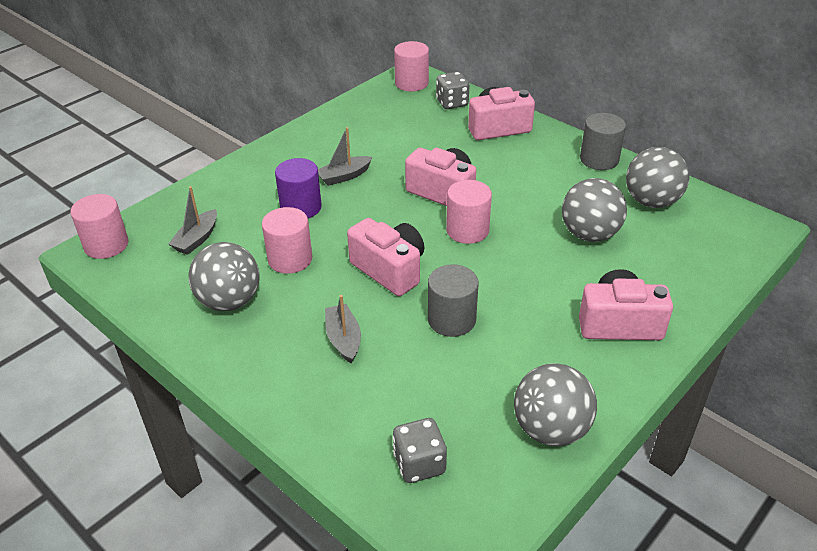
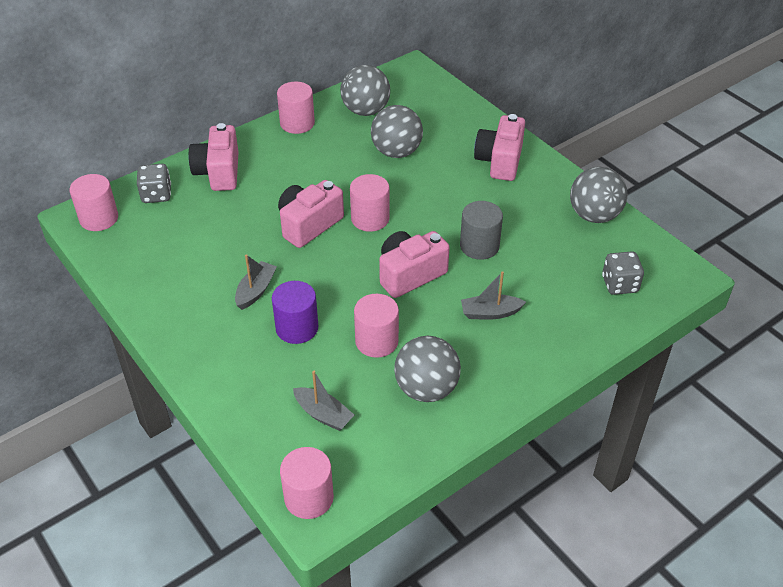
camera: 80 degrees left, 5 degrees up
(344, 176) = (256, 290): grey boat -> grey boat turned 135 degrees counterclockwise
(599, 159) = (297, 123): grey cylinder -> pink cylinder

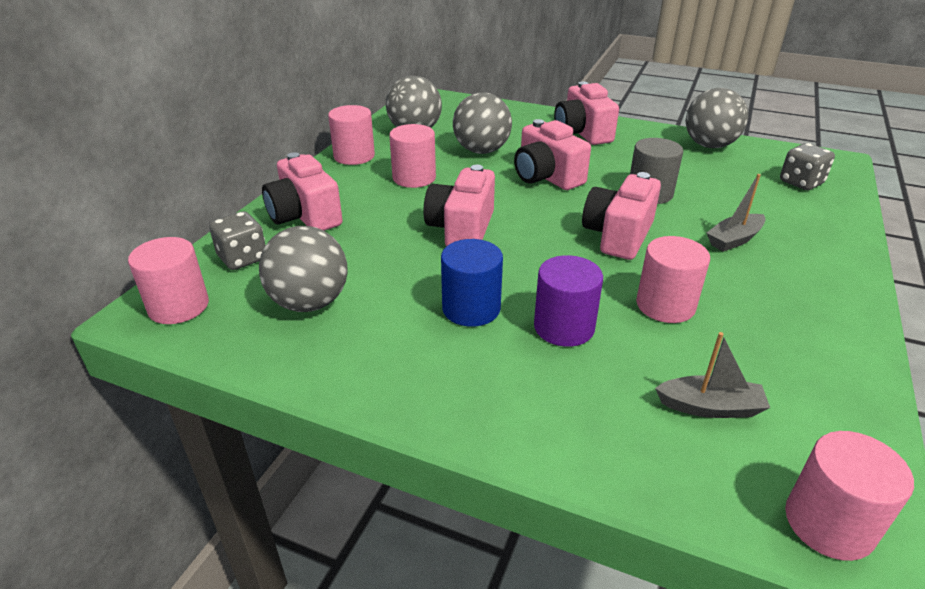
camera: 30 degrees left, 10 degrees down
(256, 290) = (471, 308): grey boat -> blue cylinder
(370, 218) = (520, 205): pink cylinder -> pink cylinder (414, 178)
(418, 199) = (546, 177): none -> pink camera
(426, 389) = (775, 329): grey ball -> grey ball (309, 303)

